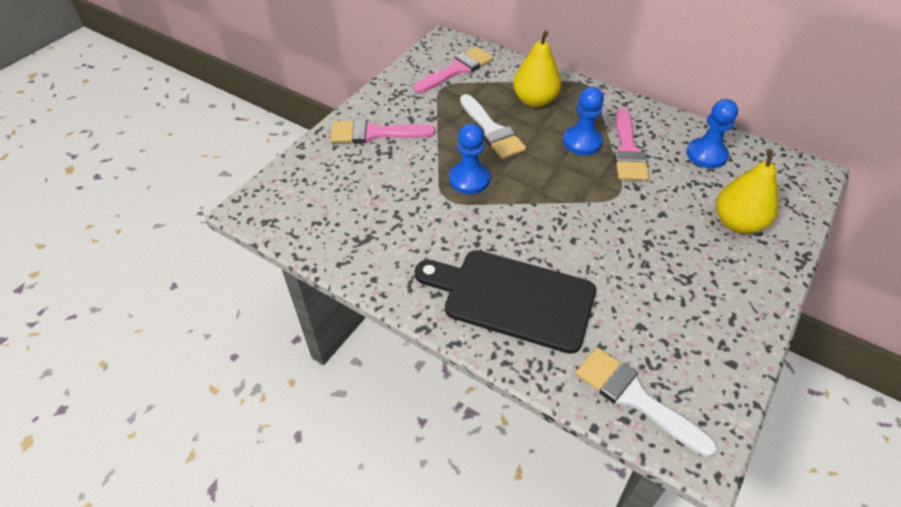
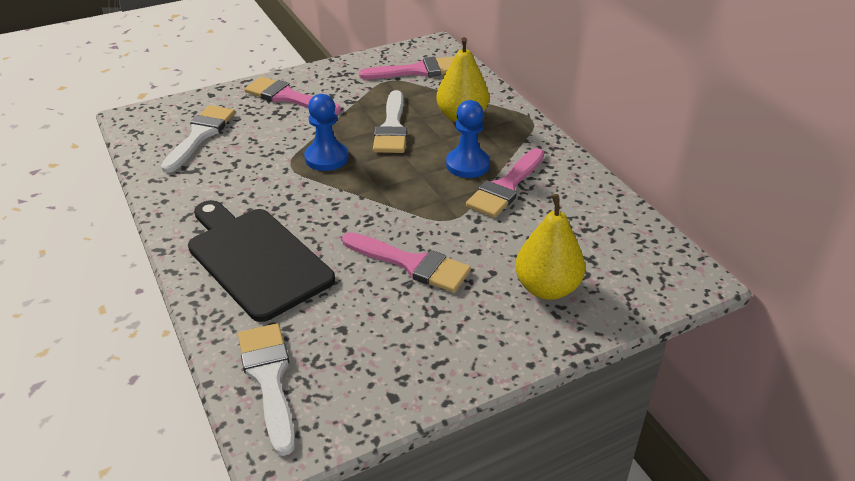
camera: 30 degrees right, 10 degrees down
(336, 201) = (200, 135): none -> white brush
(631, 246) = (411, 264): none -> pink brush
(706, 155) = (587, 219): blue pawn -> none

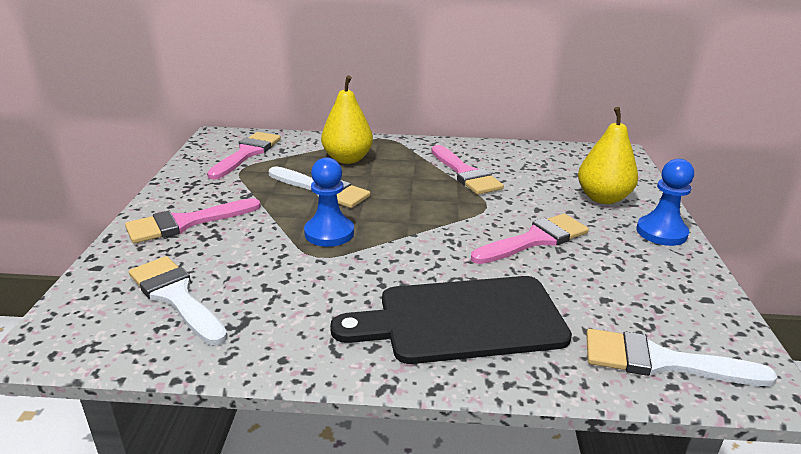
camera: 60 degrees left, 10 degrees down
(467, 165) = (419, 177): blue pawn -> blue pawn (661, 232)

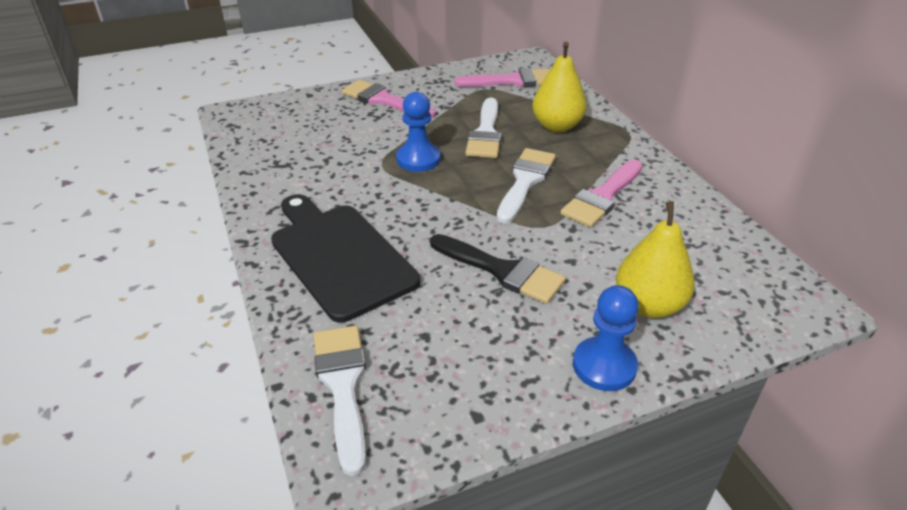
camera: 65 degrees right, 10 degrees up
(176, 297) = (295, 132): white brush -> white brush (525, 181)
(535, 240) = (502, 271): pink brush -> black brush

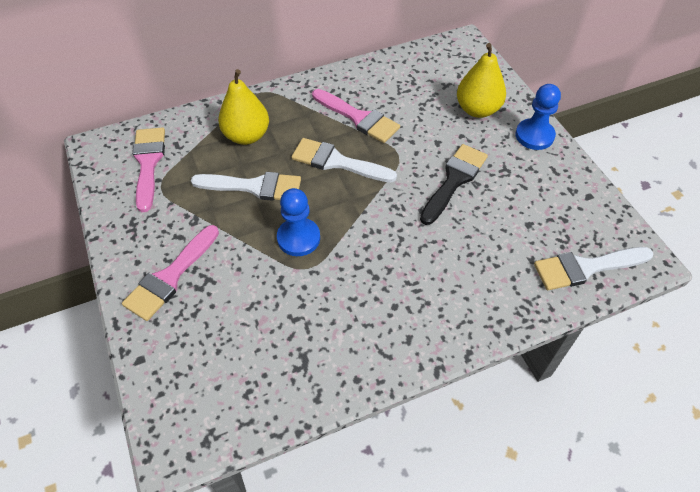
camera: 90 degrees left, 15 degrees up
(339, 256) = (450, 287): black cutting board -> none

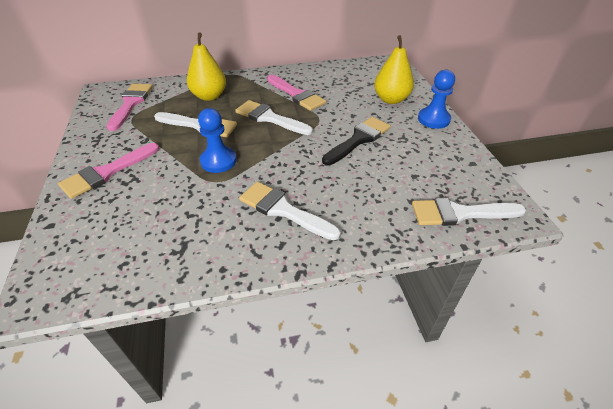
camera: 10 degrees right, 10 degrees down
(397, 295) = (283, 210): none -> white brush

